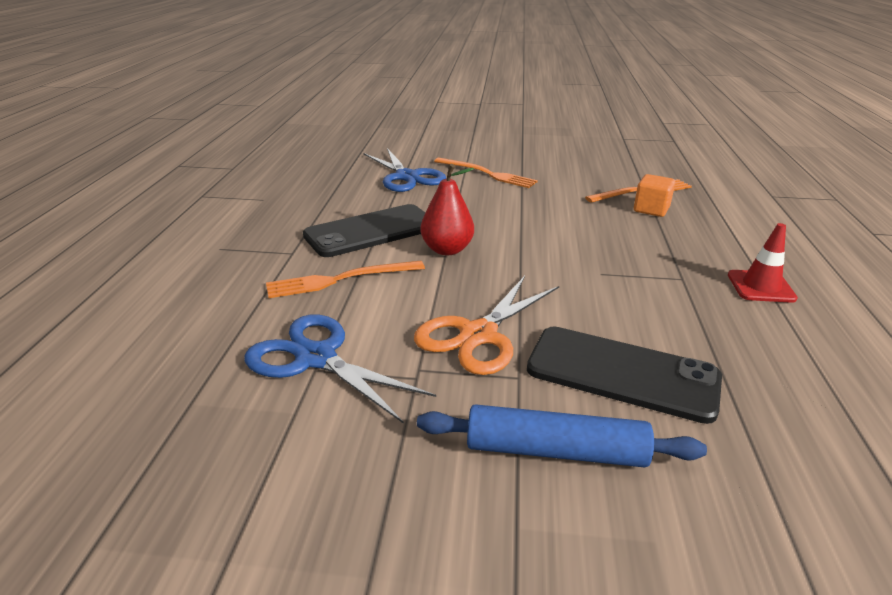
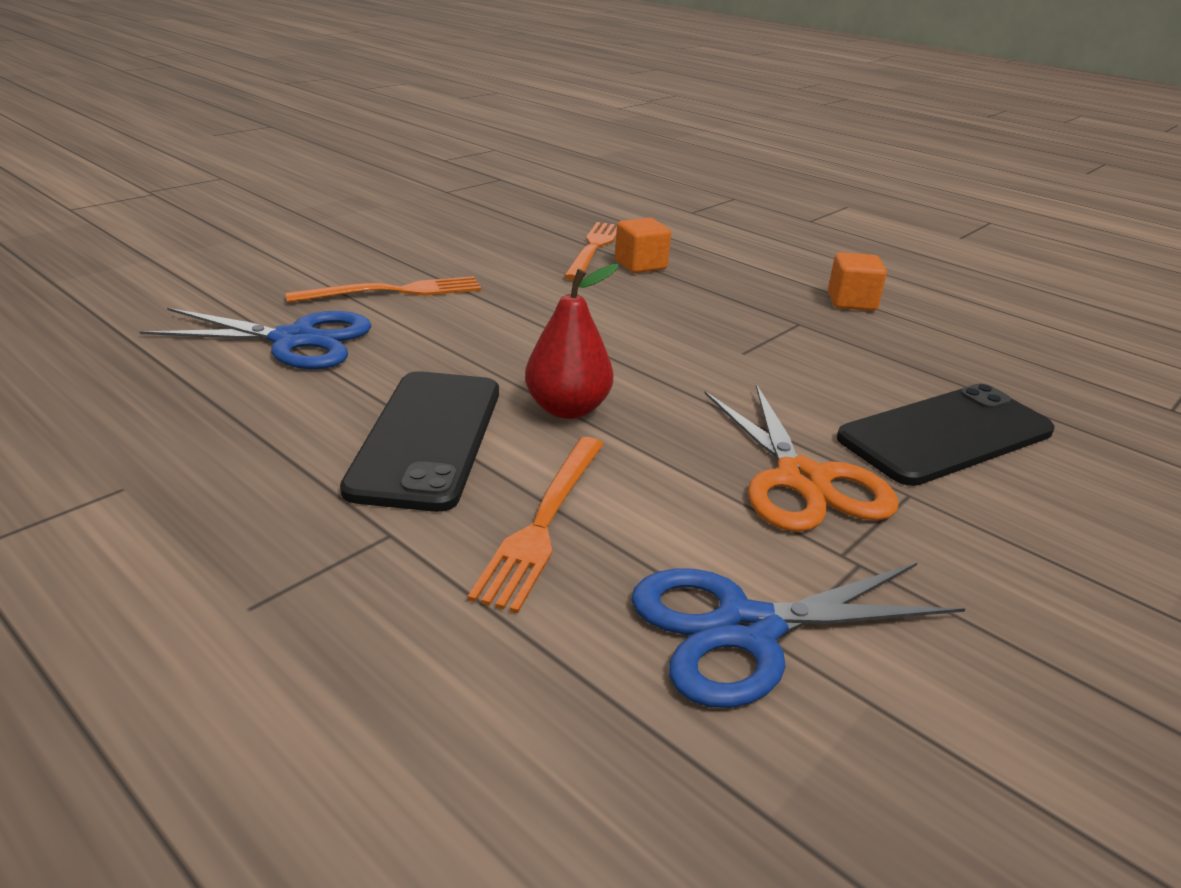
camera: 55 degrees left, 0 degrees up
(555, 451) = (1056, 533): blue rolling pin -> none
(761, 287) = (851, 302): red traffic cone -> orange cube

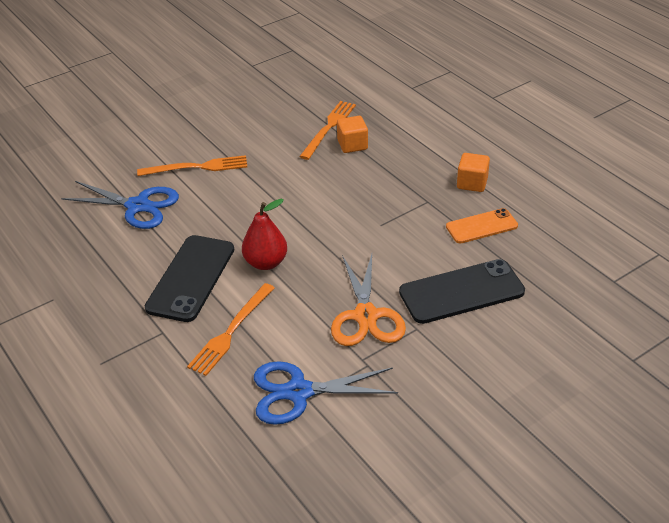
camera: 15 degrees right, 10 degrees up
(907, 350) = (481, 226): none -> orange phone

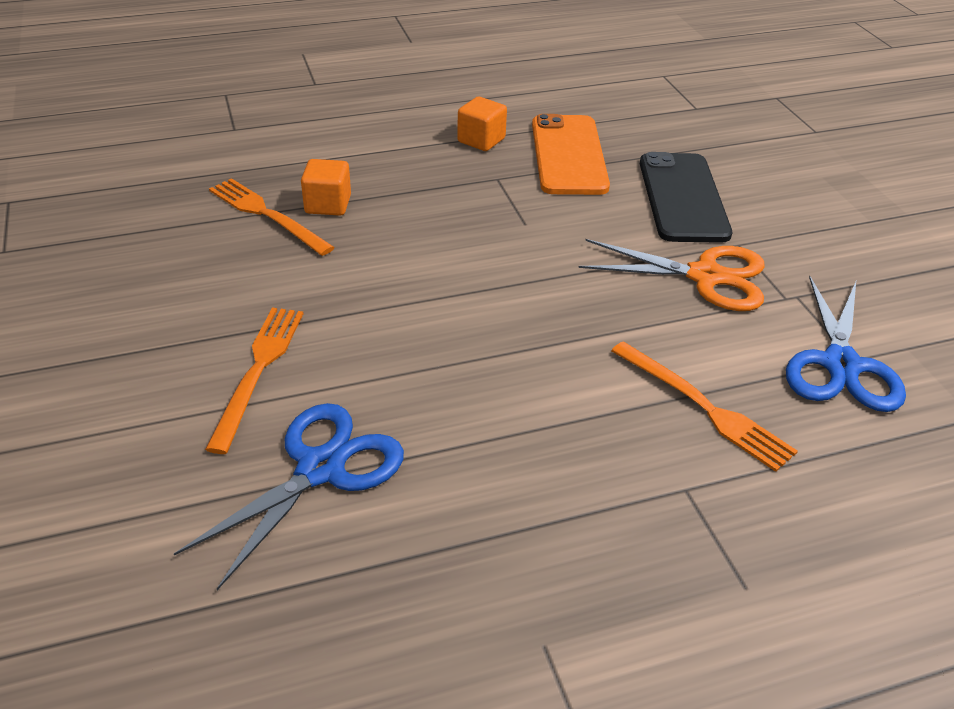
camera: 75 degrees left, 0 degrees up
(191, 278) = (562, 431): black phone -> none
(266, 263) = (559, 341): red pear -> none
(481, 226) = (569, 155): orange phone -> orange phone, size x1.62

